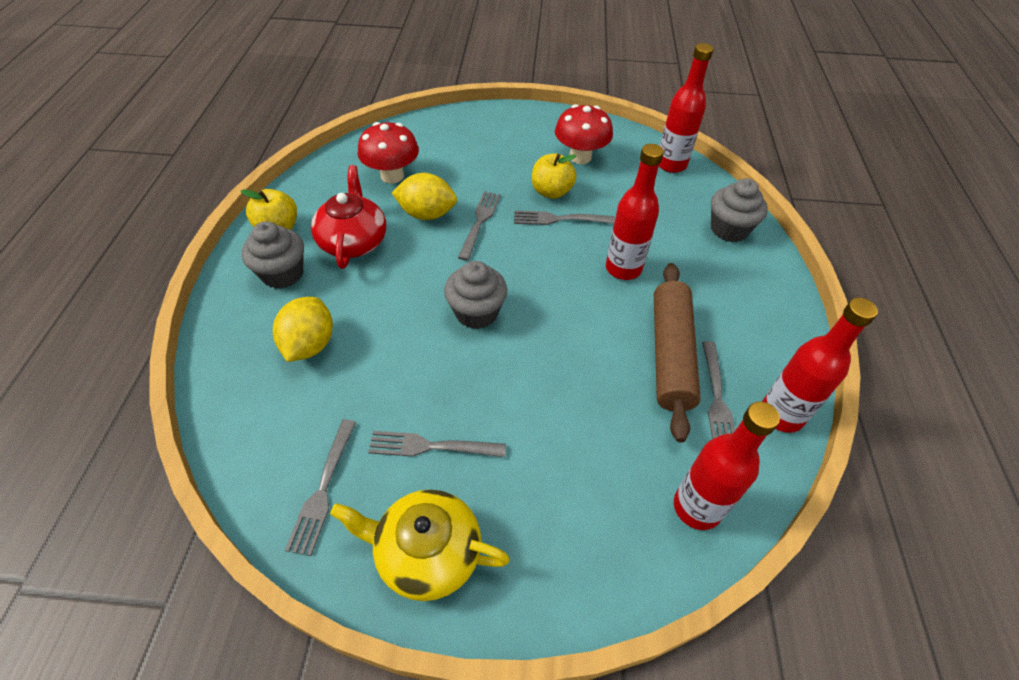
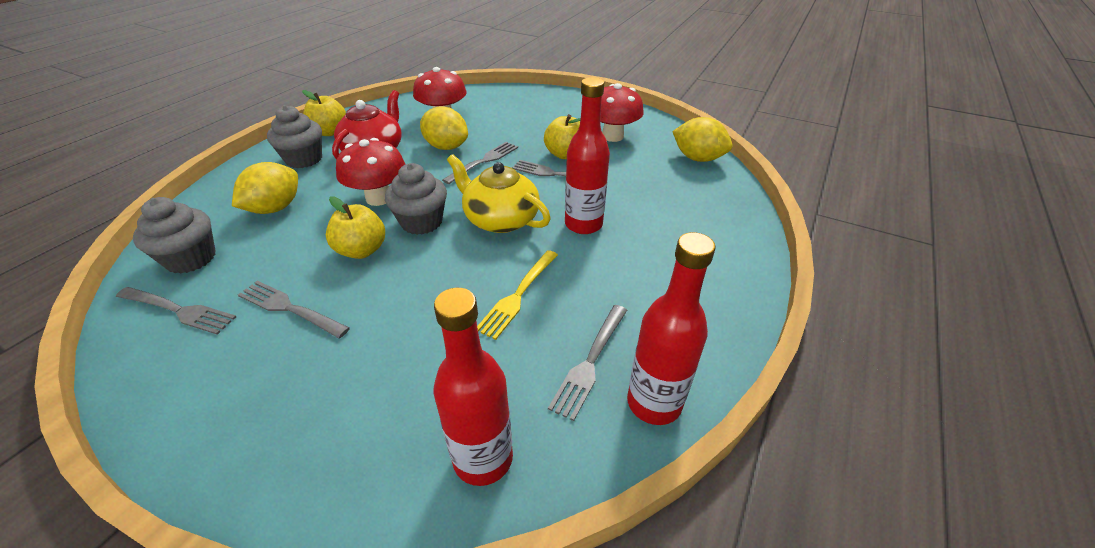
camera: 25 degrees right, 10 degrees down
(323, 490) = (179, 310): grey fork -> grey fork turned 105 degrees counterclockwise
(410, 298) = (379, 198): none -> red mushroom
(426, 552) = (202, 391): yellow teapot -> yellow teapot (500, 219)
(445, 362) = (362, 250): none -> yellow apple
(620, 360) = (518, 295): none -> yellow fork
(670, 354) = (572, 306): brown rolling pin -> none
(671, 164) = (697, 158): red bottle -> yellow lemon
(729, 229) = (720, 220): grey cupcake -> grey cupcake (191, 258)

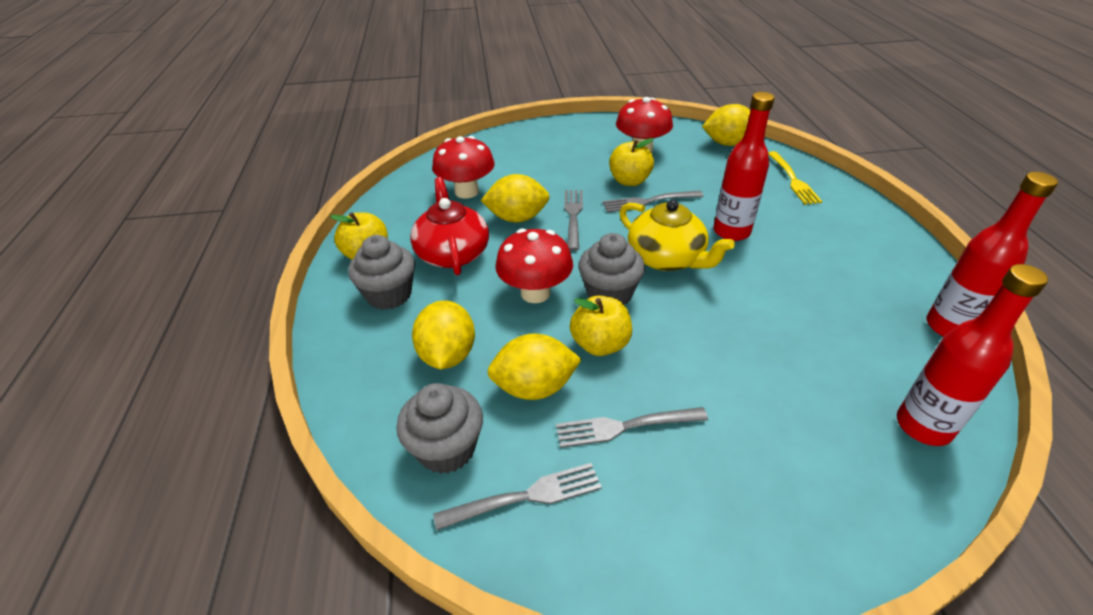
camera: 35 degrees left, 0 degrees up
(284, 253) = (534, 387): none -> yellow lemon
(500, 219) = (667, 258): yellow teapot -> yellow teapot turned 135 degrees counterclockwise
(518, 295) = (773, 309): yellow fork -> yellow fork (793, 180)
(590, 362) = (883, 325): grey fork -> none

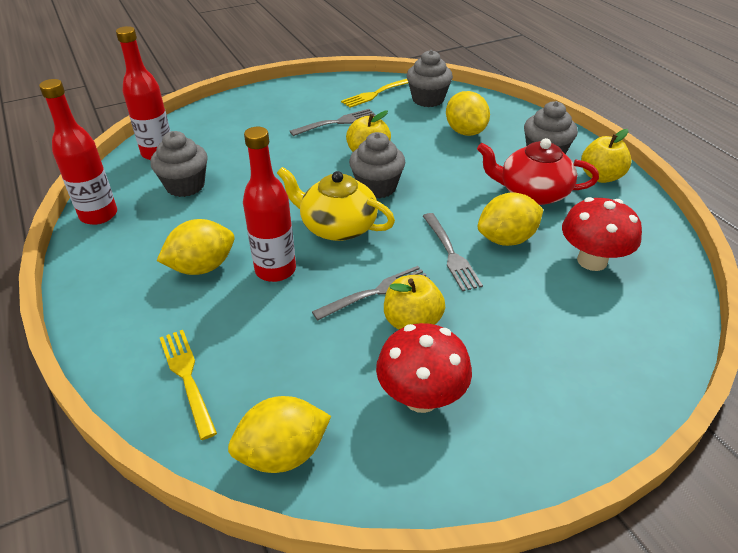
camera: 160 degrees right, 0 degrees up
(452, 253) = (532, 193): red teapot -> red teapot turned 135 degrees clockwise
(526, 496) = (376, 94): grey fork -> yellow fork
(534, 387) = (398, 128): yellow lemon -> yellow lemon (202, 267)
(535, 293) = (436, 176): red mushroom -> none
(852, 348) = (185, 186): none -> grey cupcake

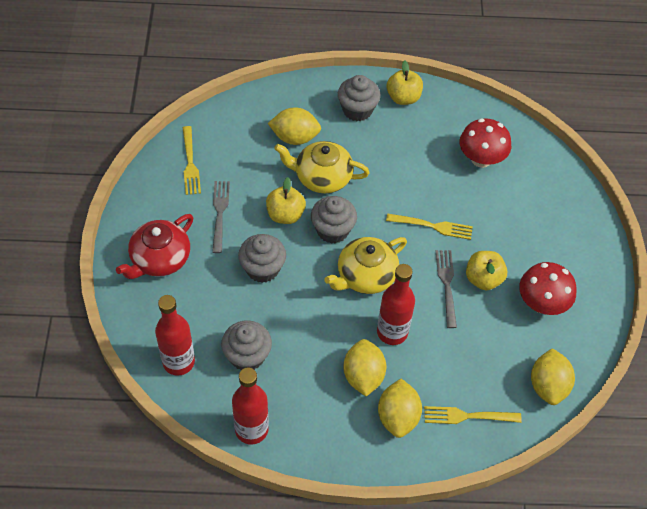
camera: 65 degrees left, 15 degrees up
(428, 99) = (227, 134): grey cupcake -> grey cupcake (262, 269)
(435, 161) = (322, 177): none -> yellow teapot
(451, 254) = (433, 226): grey fork -> yellow fork
(506, 239) = (436, 189): yellow lemon -> yellow lemon (398, 417)
(532, 193) = (397, 145): red teapot -> red teapot (159, 259)

